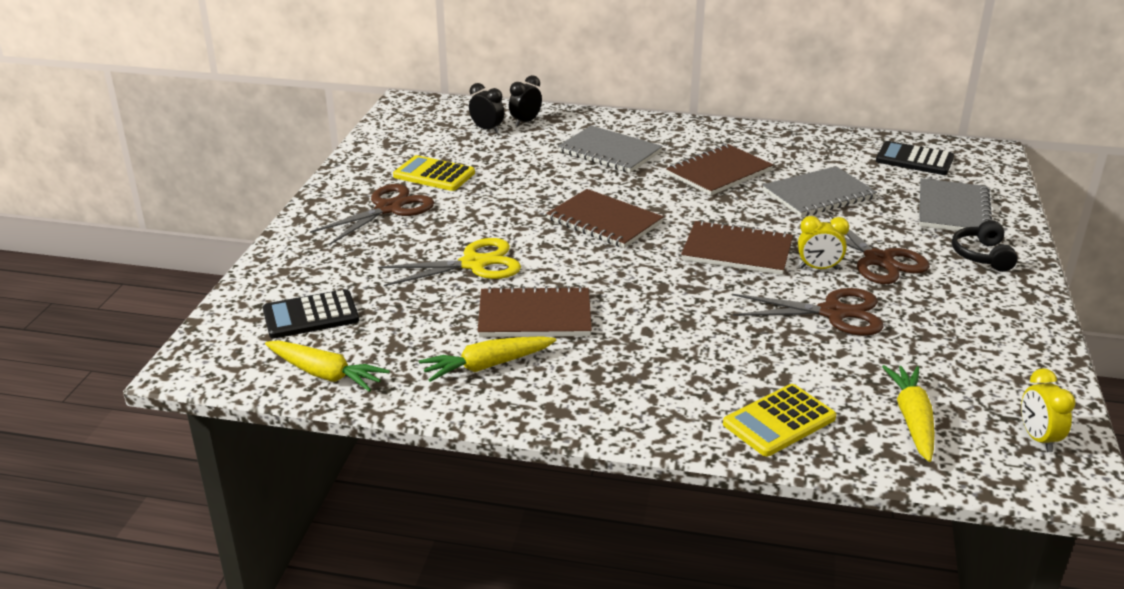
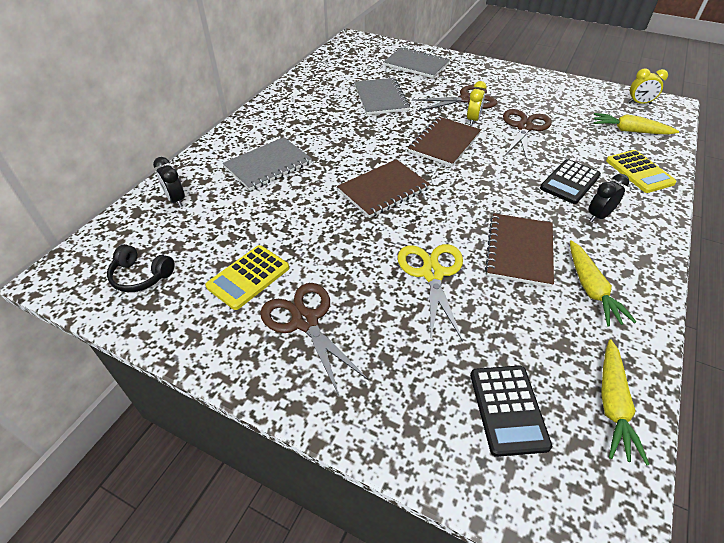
camera: 75 degrees left, 15 degrees up
(325, 374) = (612, 404): yellow carrot -> yellow carrot turned 150 degrees clockwise
(487, 129) = (173, 226): black clock -> black clock (598, 216)
(719, 172) = (331, 125): brown notebook -> none
(914, 159) = (351, 59): black calculator -> black calculator (570, 182)
(982, 256) = (469, 71): black headphones -> black headphones (141, 276)

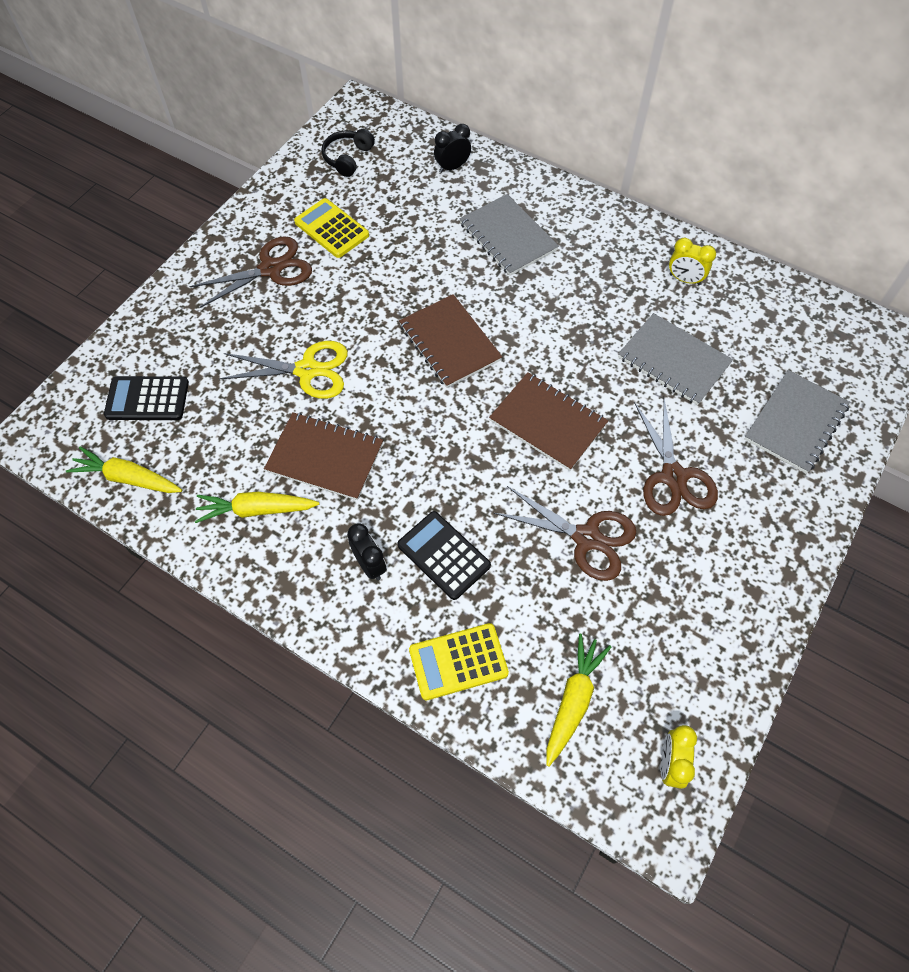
camera: 95 degrees right, 15 degrees up
(381, 98) = (673, 361): grey notebook -> grey notebook turned 45 degrees clockwise
(473, 120) = (609, 471): yellow clock -> yellow clock (684, 279)

